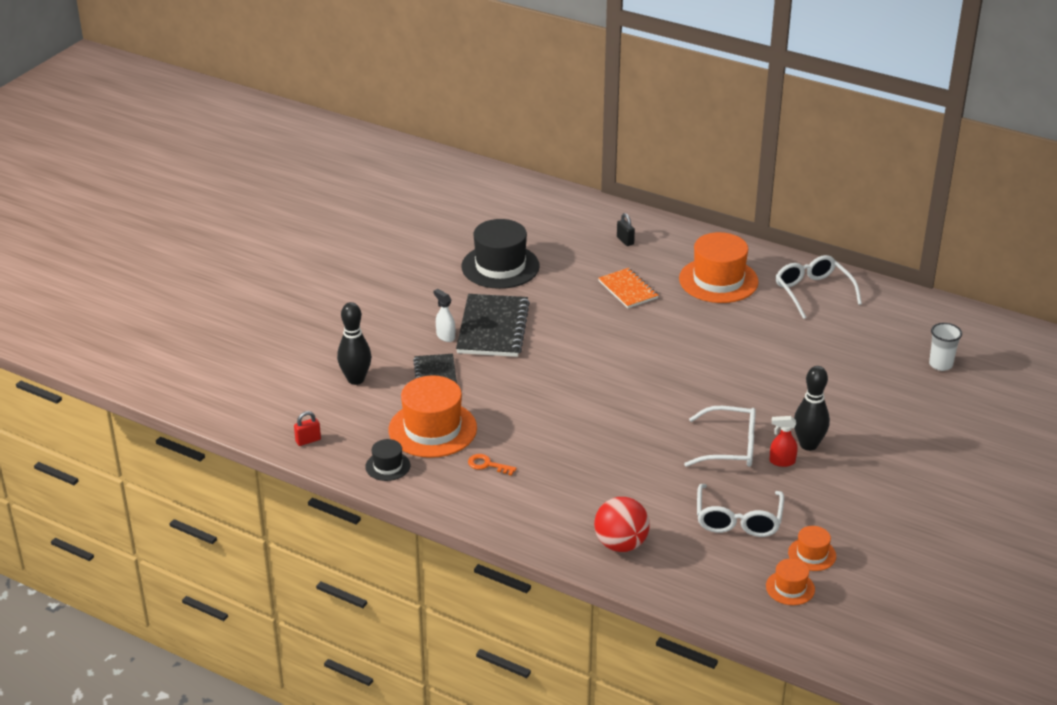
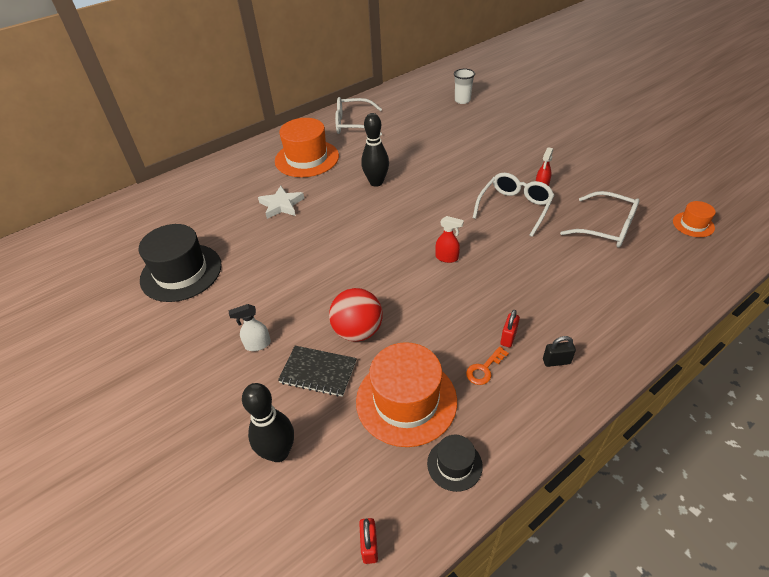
camera: 65 degrees left, 10 degrees up
(492, 328) = (270, 304): black notebook -> none
(531, 473) = (508, 337): none -> red padlock
(616, 415) = (447, 258): none -> red spray bottle
(621, 544) = (628, 304): red ball -> red ball (358, 331)
(625, 241) = (216, 189): black padlock -> black padlock (556, 361)
(628, 290) = (281, 205): orange notebook -> white star
(808, 445) = (525, 171): black bowling pin -> black bowling pin (376, 182)
(812, 554) = (654, 204): orange hat -> none

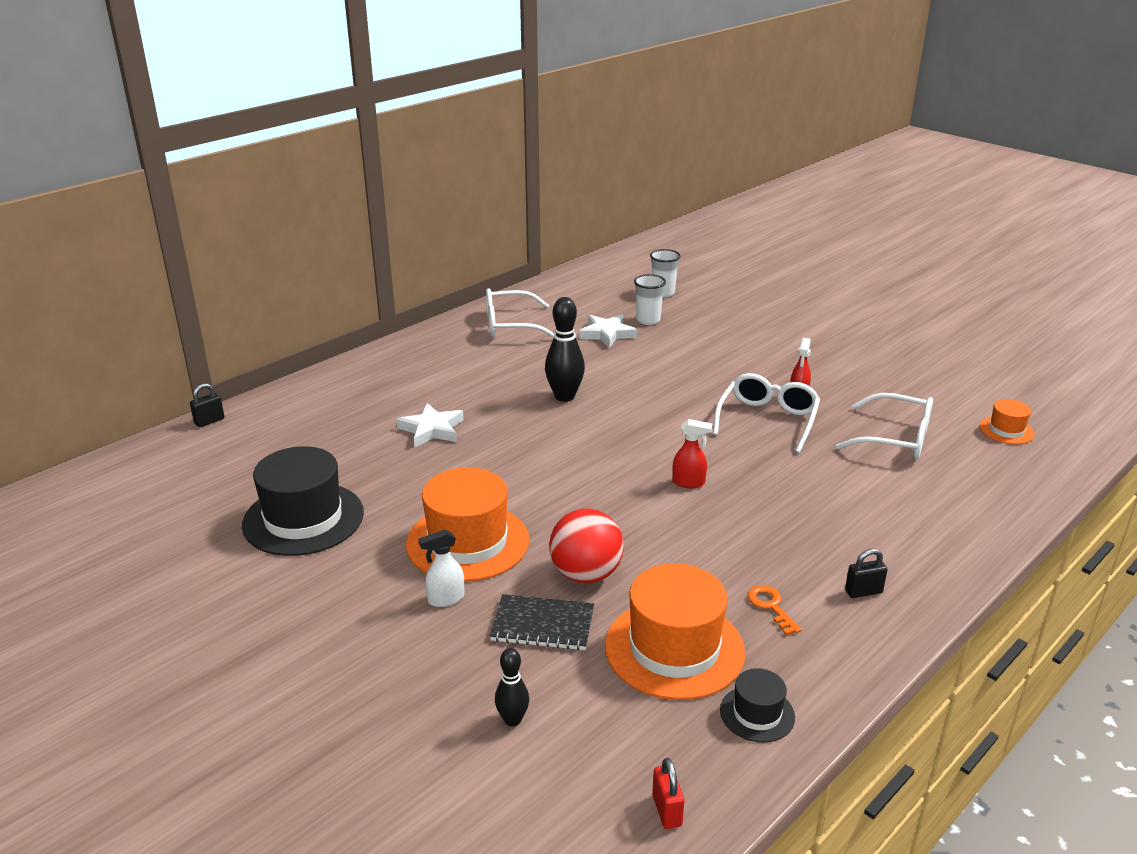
camera: 10 degrees left, 15 degrees down
(142, 192) = (209, 421): none -> black padlock
(278, 452) = (512, 720): black bowling pin -> black bowling pin, size x0.57
(307, 158) = (453, 370): orange hat -> orange hat (467, 542)
(416, 132) = (607, 334): none -> white star
(447, 122) = (648, 320): none -> white cup
(484, 369) = (771, 606): orange key -> orange key turned 120 degrees clockwise
(508, 337) = (794, 569): red padlock -> none

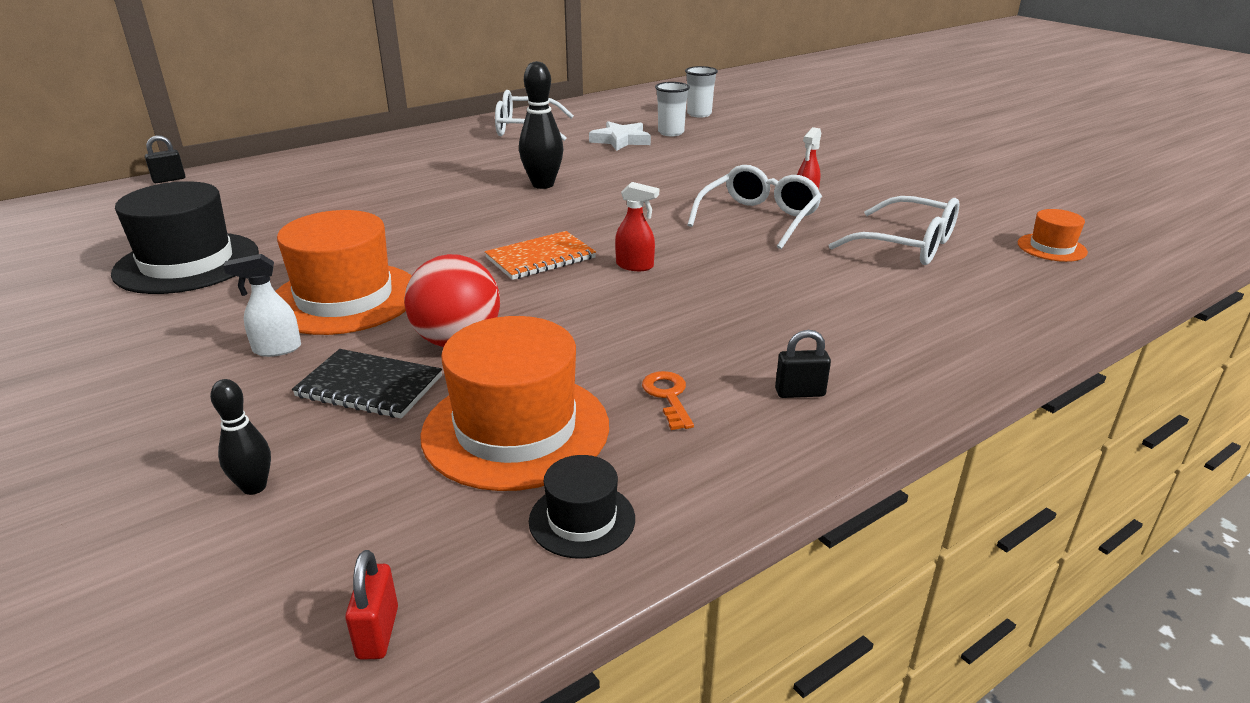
camera: 10 degrees right, 0 degrees up
(431, 429) = (383, 201): white star -> none
(607, 482) = (540, 258): none -> orange notebook

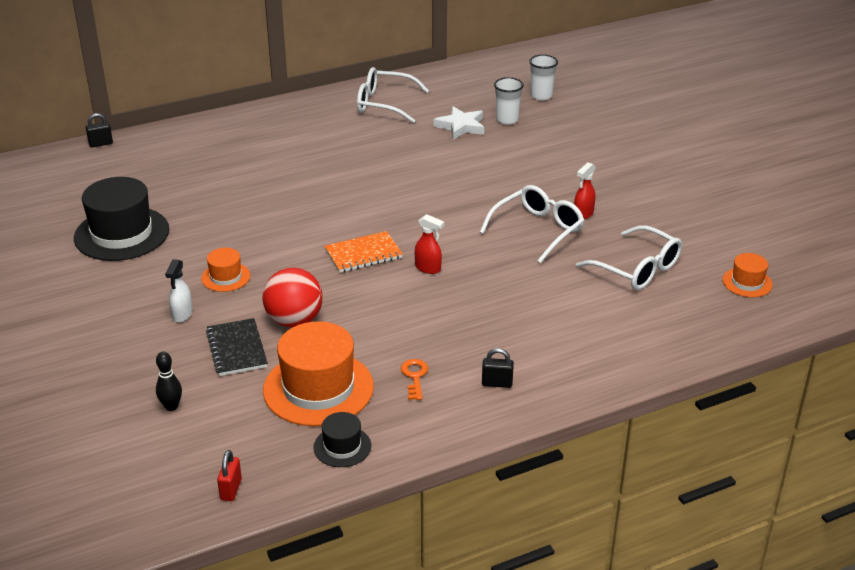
camera: 10 degrees right, 5 degrees up
(276, 349) = (182, 314): white spray bottle -> white spray bottle turned 75 degrees counterclockwise
(344, 298) = (225, 277): orange hat -> orange hat, size x0.49
(369, 386) = (237, 349): black notebook -> black notebook turned 45 degrees clockwise
(543, 185) = (383, 176): black bowling pin -> none

